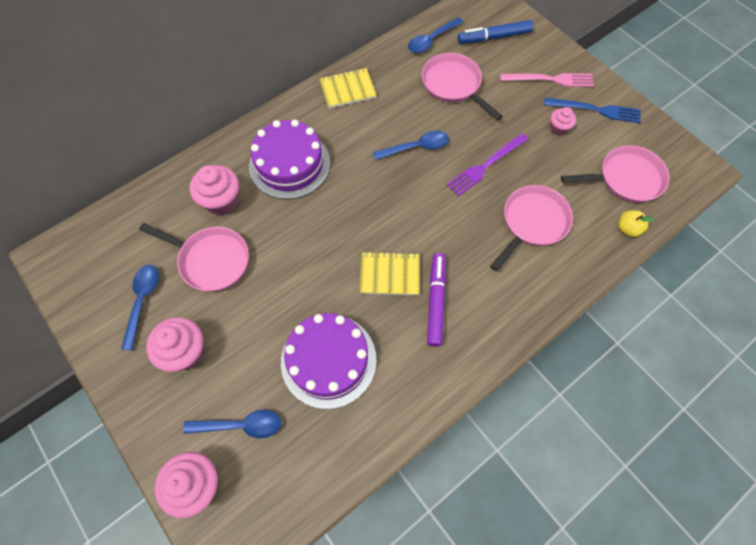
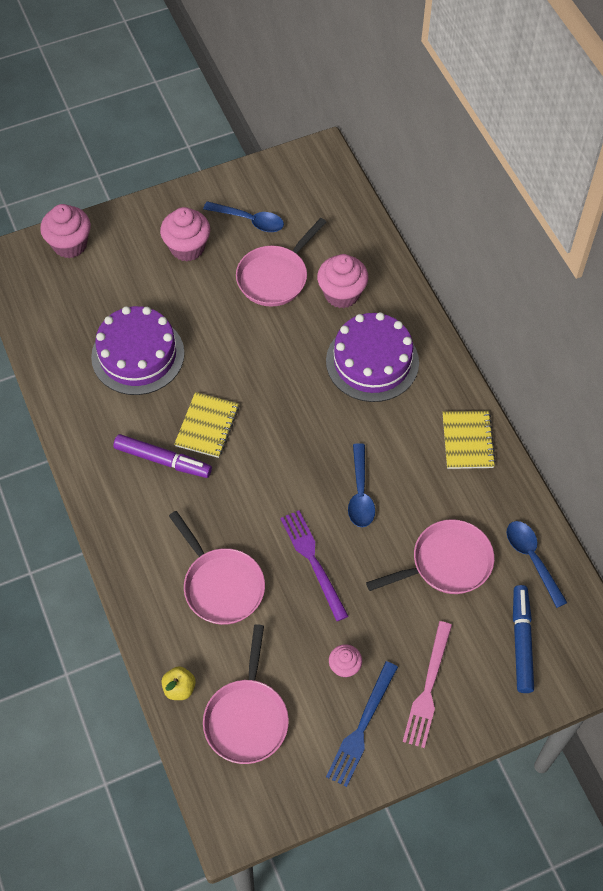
camera: 105 degrees right, 5 degrees down
(240, 425) = (106, 279): blue spoon -> none

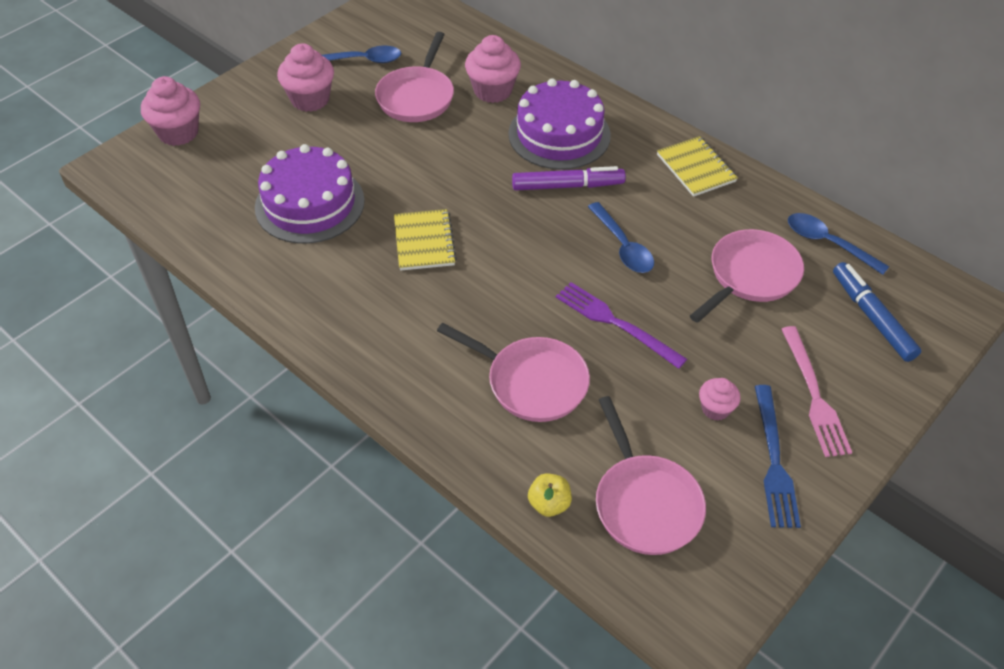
camera: 25 degrees left, 10 degrees down
(163, 460) = (394, 288): purple marker -> purple marker (567, 186)

